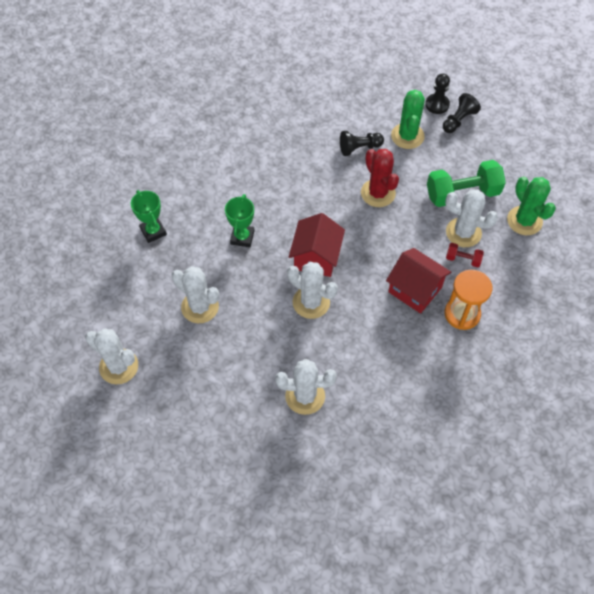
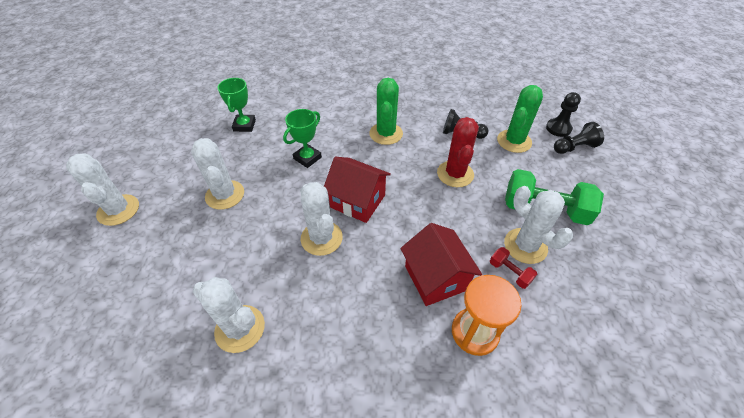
camera: 30 degrees right, 10 degrees down
(316, 257) = (358, 201): red house -> red house turned 75 degrees clockwise
(524, 221) = (607, 266): green cactus -> green cactus (386, 134)

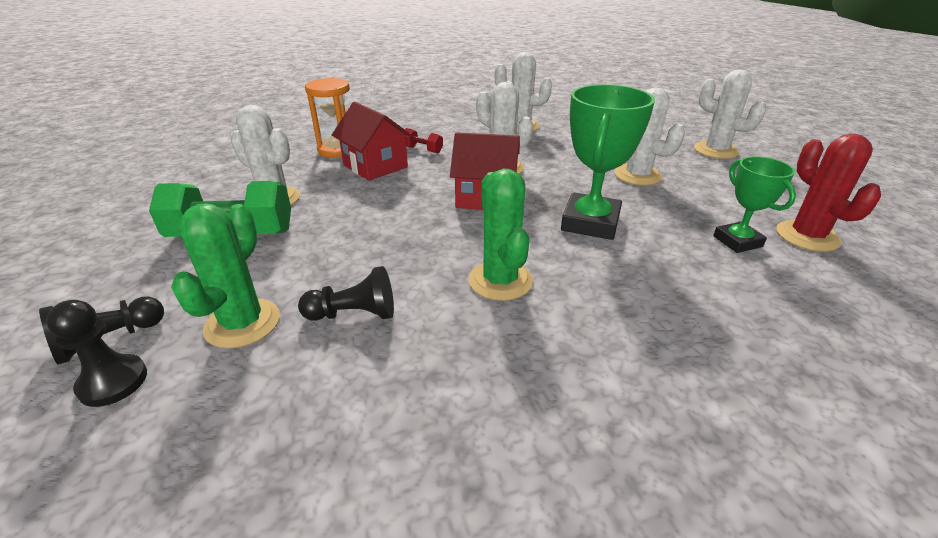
camera: 160 degrees right, 15 degrees down
(307, 158) = (590, 223): green trophy -> green trophy, size x1.64
(455, 174) = (362, 247): red cactus -> red cactus (807, 236)
(509, 272) = (299, 180): red dumbbell -> red dumbbell (422, 150)

